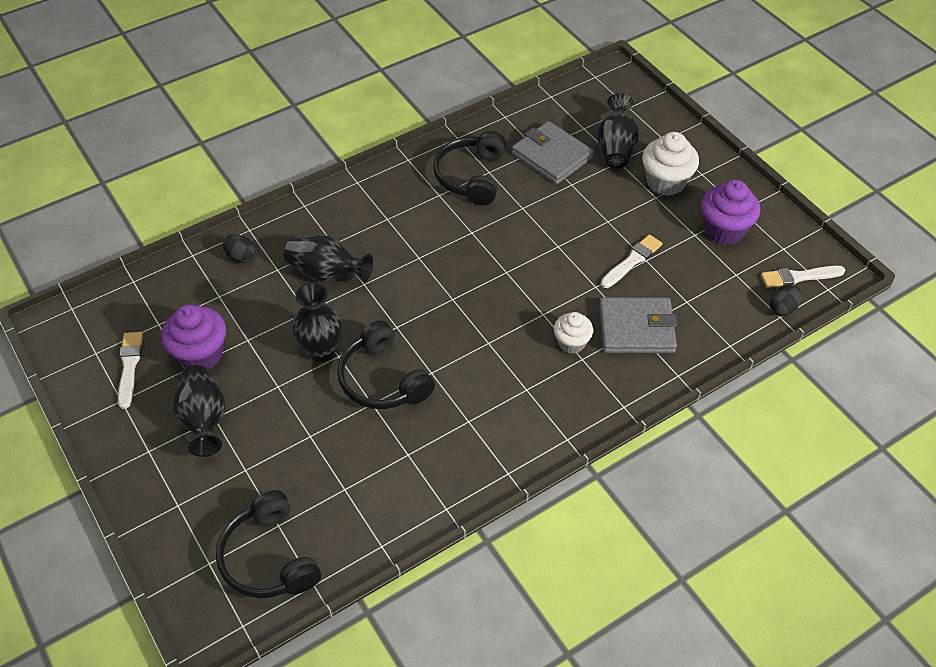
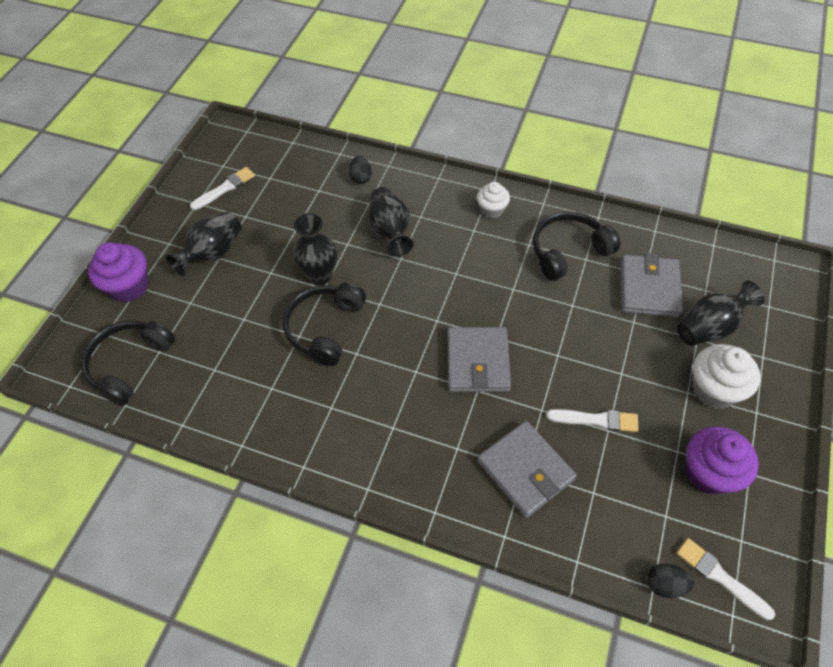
camera: 55 degrees right, 5 degrees up
(201, 354) = (263, 215): purple cupcake -> purple cupcake (129, 287)
(518, 297) = (478, 362): none -> grey wallet
(571, 342) = (466, 430): white cupcake -> white cupcake (492, 210)

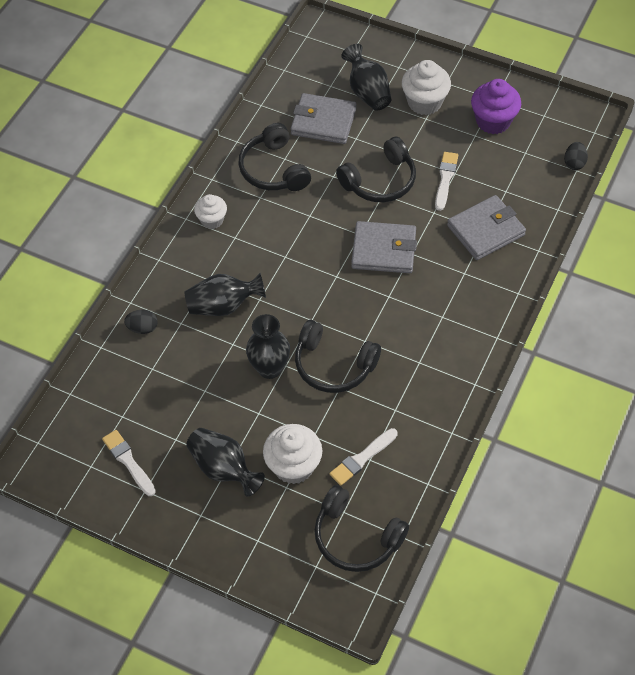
camera: 85 degrees left, 0 degrees up
(129, 287) = (256, 549): purple cupcake -> none
(211, 306) = (293, 466): none -> white cupcake
(576, 351) = (380, 181): none -> black headphones
(720, 577) = (569, 133): white brush -> white brush (362, 458)

